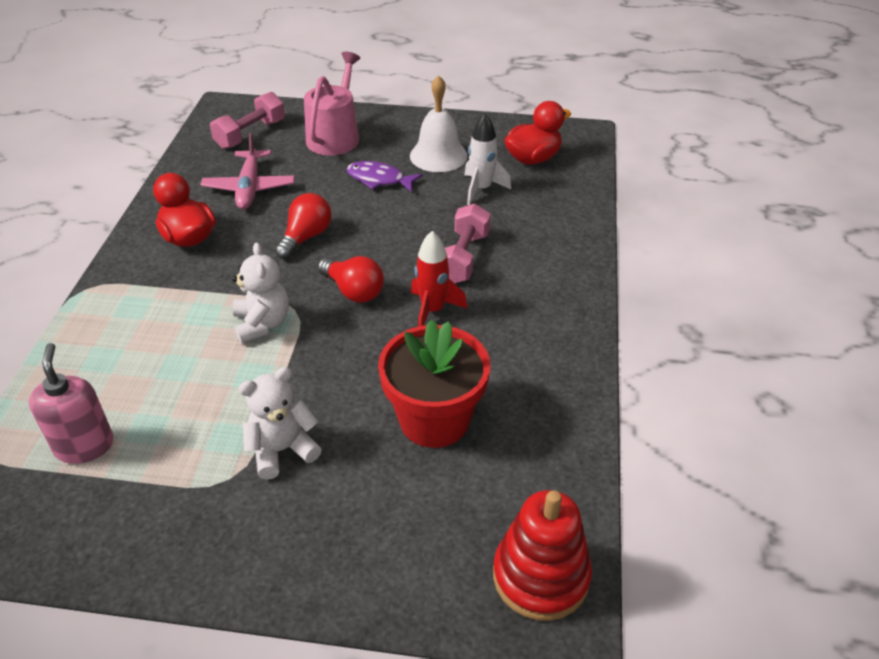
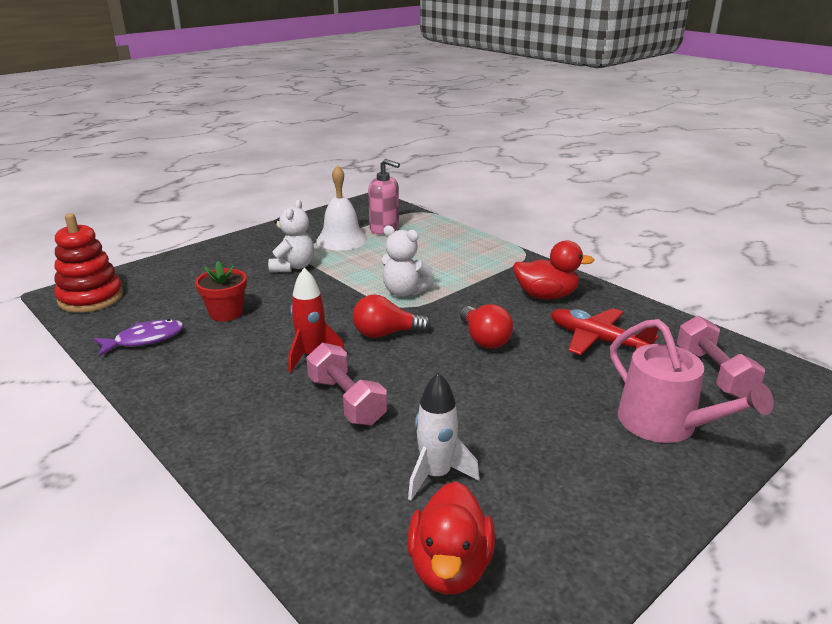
camera: 130 degrees right, 15 degrees down
(249, 188) = (597, 340): pink plane -> red plane
(379, 179) = (536, 414): purple fish -> purple fish (145, 339)
(434, 420) = (226, 313): red flower pot -> red flower pot, size x0.60
(438, 155) = (545, 481): white bell -> white bell (341, 240)

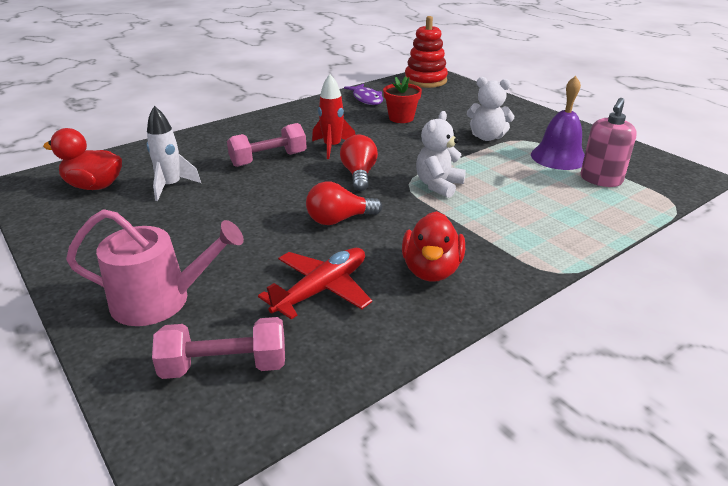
camera: 95 degrees right, 5 degrees up
(341, 240) = (558, 157): white bell -> purple bell
(665, 424) = (160, 300): pink watering can -> pink watering can turned 150 degrees counterclockwise

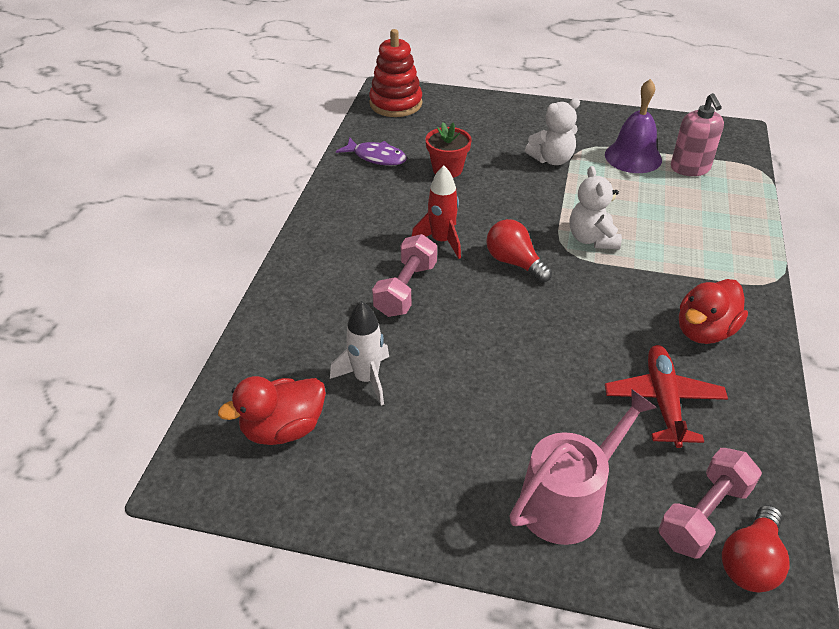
camera: 40 degrees left, 10 degrees up
(339, 220) = (573, 323): red light bulb -> red light bulb (750, 562)
(431, 270) = (704, 331): red duck -> red duck turned 75 degrees clockwise

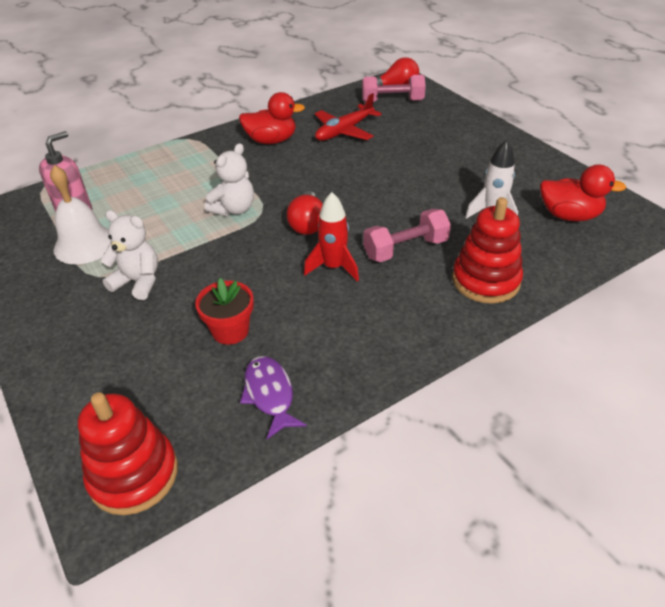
camera: 135 degrees left, 0 degrees up
(311, 300) = (485, 280): none -> red stacking toy
(568, 500) = (443, 127): pink watering can -> none
(633, 157) = (84, 244): purple bell -> white bell

